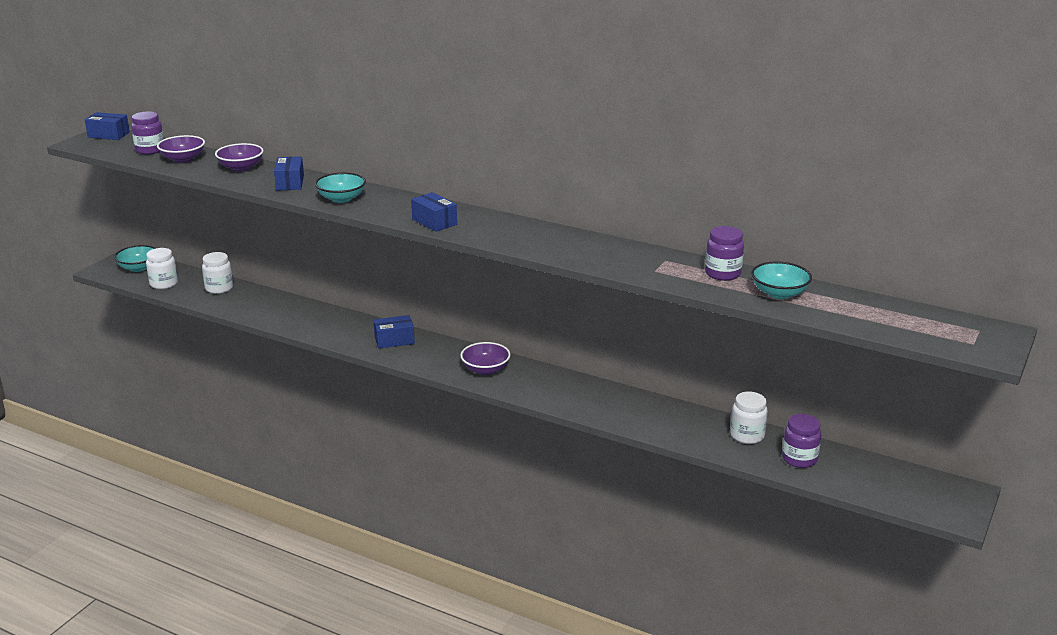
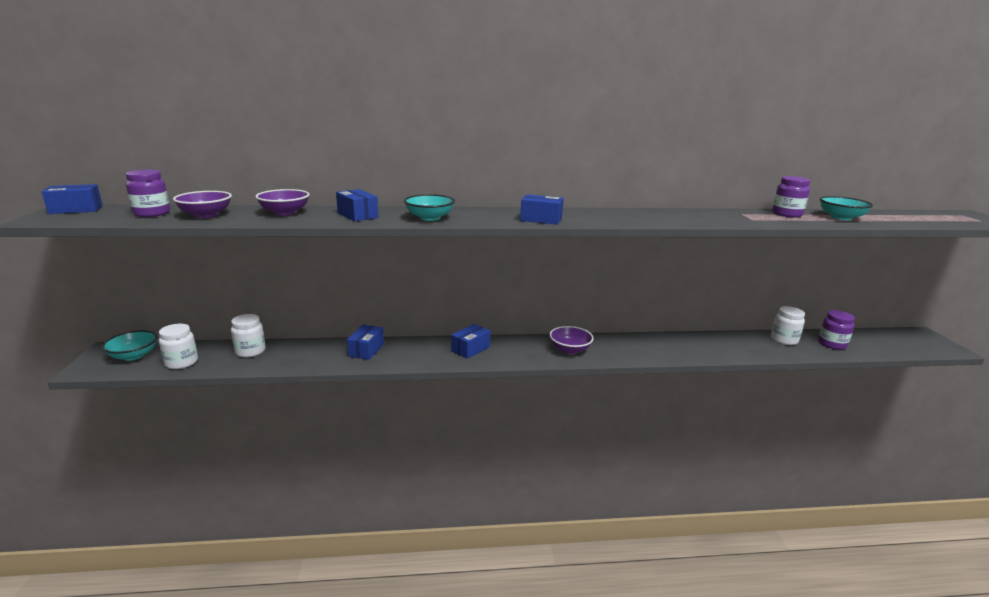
camera: 35 degrees left, 5 degrees down
(306, 314) = (366, 350): none -> blue box

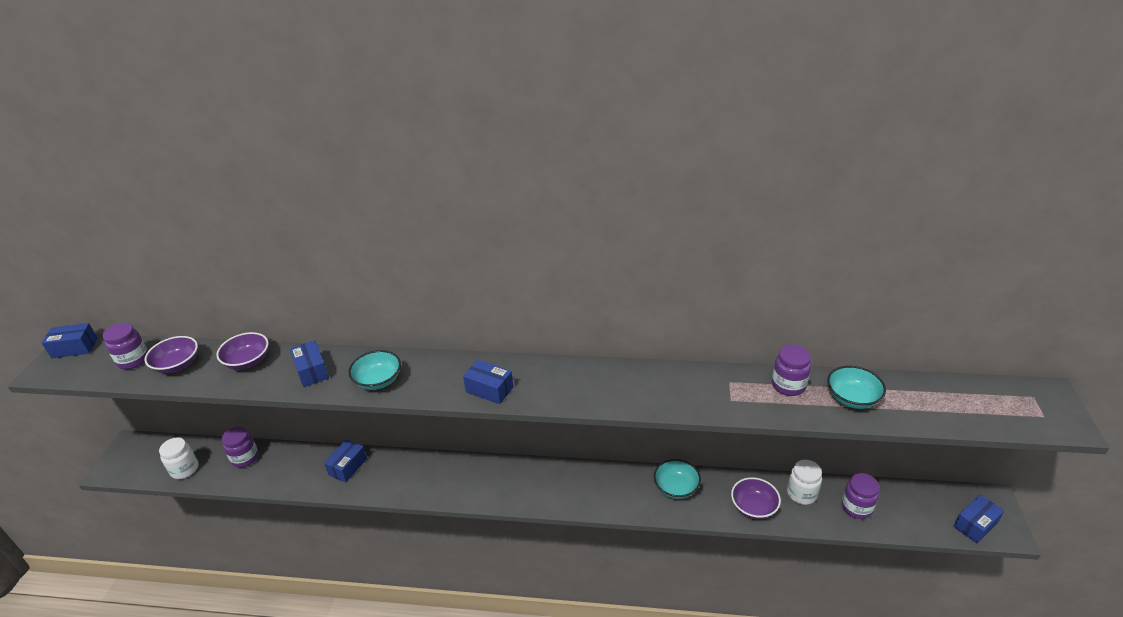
camera: 15 degrees right, 15 degrees up
(134, 355) = (148, 454): turquoise bowl -> turquoise bowl (676, 488)
(250, 351) = (245, 458): white jar -> purple jar
(470, 349) = (447, 475): blue box -> blue box (975, 525)
(570, 349) = (548, 486): purple bowl -> purple bowl (753, 507)

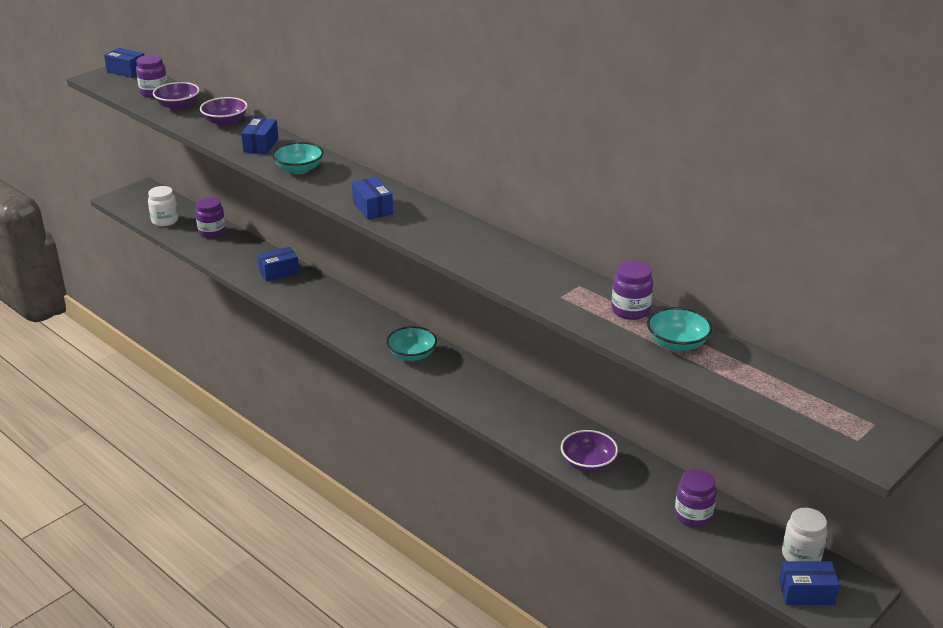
camera: 35 degrees right, 5 degrees down
(676, 488) = (533, 415): turquoise bowl -> turquoise bowl (412, 355)
(801, 493) = (650, 478): white jar -> white jar (801, 556)

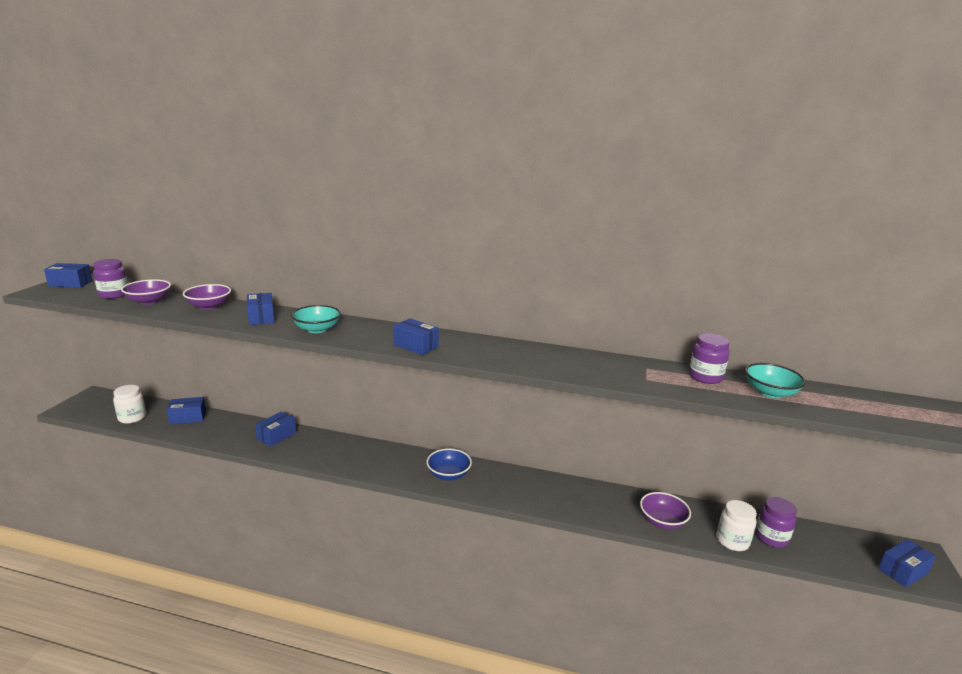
camera: 30 degrees left, 10 degrees down
(212, 232) = (188, 417): purple jar -> blue box
(412, 355) = (448, 474): turquoise bowl -> blue bowl
(801, 556) = (864, 542): white jar -> white jar (732, 541)

